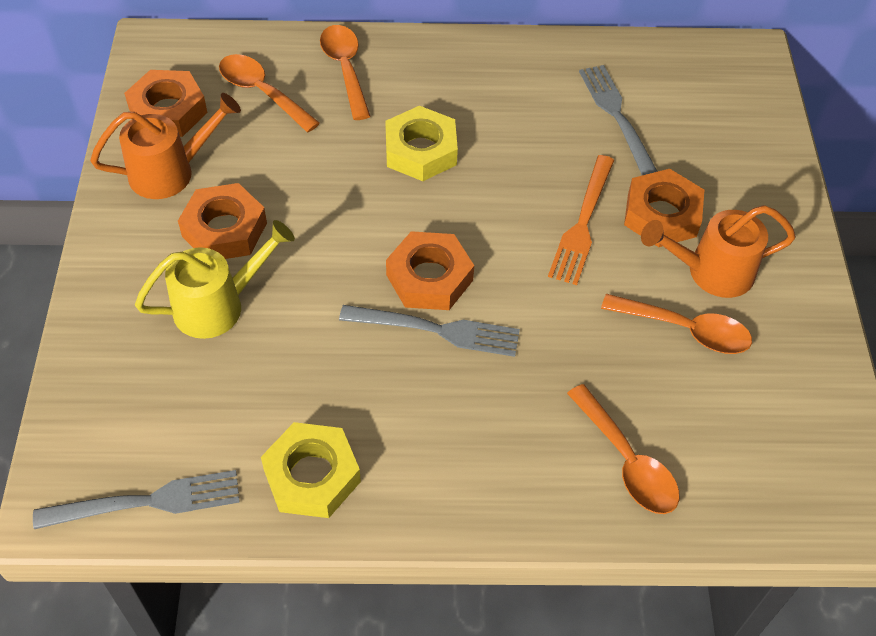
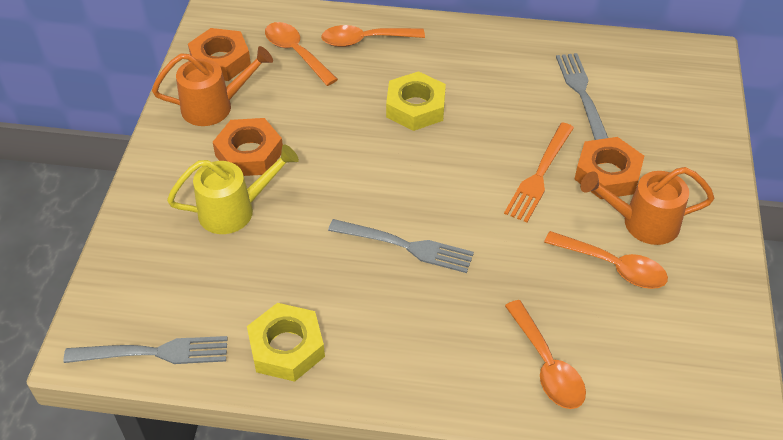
camera: 10 degrees right, 5 degrees down
(345, 69) = (365, 40): orange spoon -> orange spoon turned 90 degrees counterclockwise
(429, 277) = (406, 205): orange nut -> none

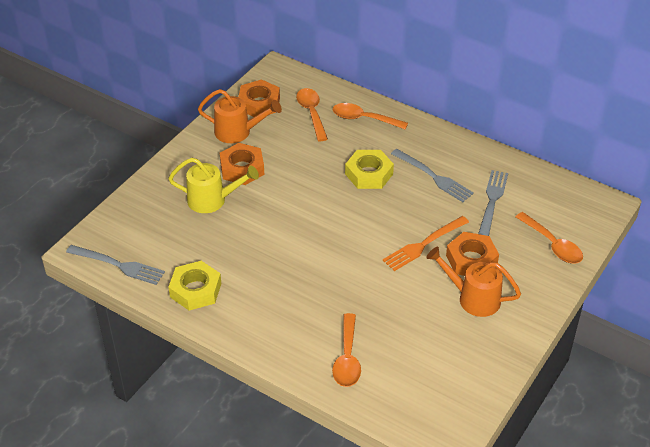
camera: 25 degrees right, 5 degrees down
(406, 246) = (305, 258): grey fork -> grey fork (434, 177)
(613, 266) = (433, 317): orange spoon -> orange spoon (552, 245)

